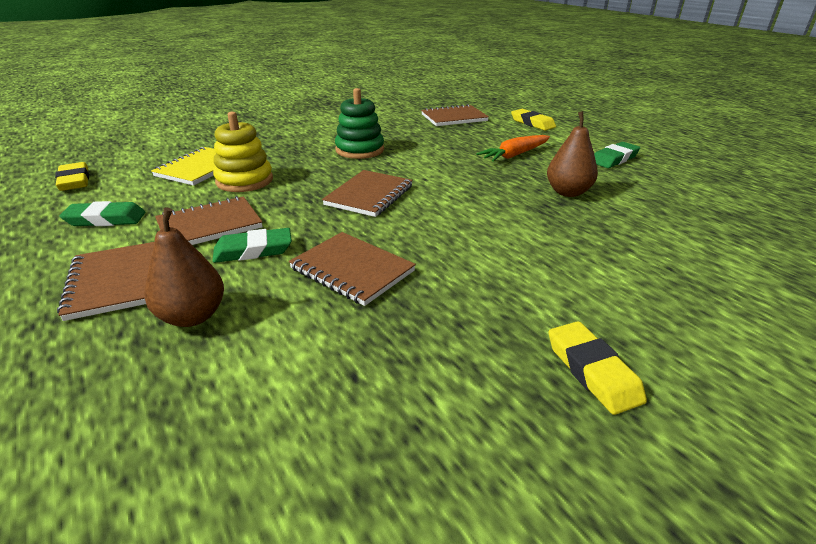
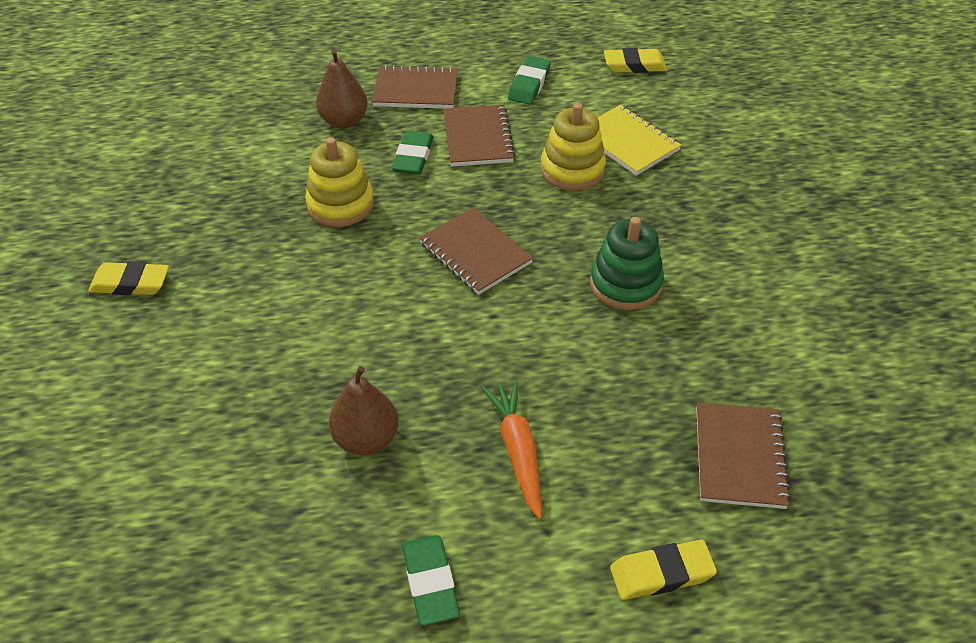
camera: 115 degrees right, 15 degrees up
(352, 270) = (340, 204): brown notebook -> yellow stacking toy

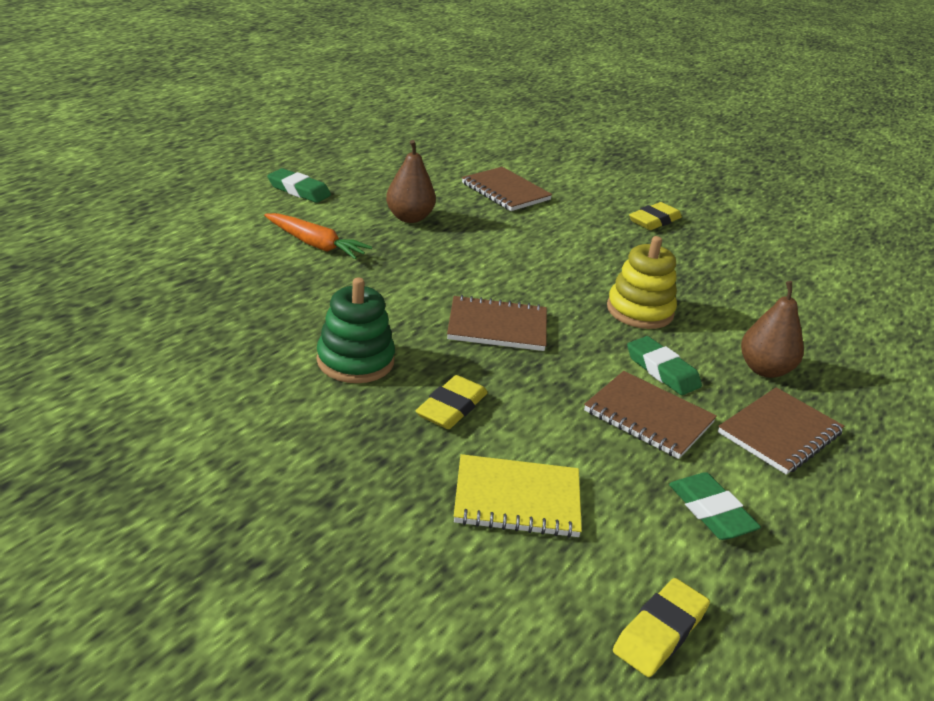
camera: 130 degrees right, 15 degrees down
(572, 169) = (526, 435): yellow stacking toy -> none
(661, 573) = (171, 233): yellow eraser -> yellow eraser (451, 407)
(739, 457) = (160, 296): brown notebook -> brown notebook (505, 191)

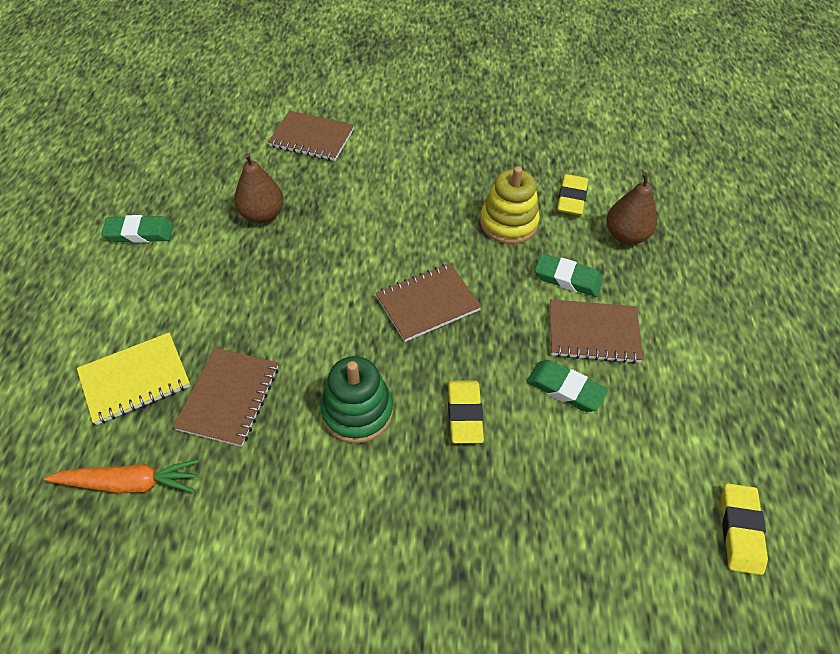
camera: 30 degrees left, 20 degrees up
(316, 245) = (213, 294): orange carrot -> orange carrot (130, 483)
(517, 499) = (576, 475): yellow notebook -> yellow notebook (135, 380)
(654, 221) = (445, 112): yellow eraser -> yellow eraser (571, 198)
(711, 511) = (691, 398): green eraser -> green eraser (565, 389)
(779, 433) = (676, 294): brown notebook -> brown notebook (229, 398)

